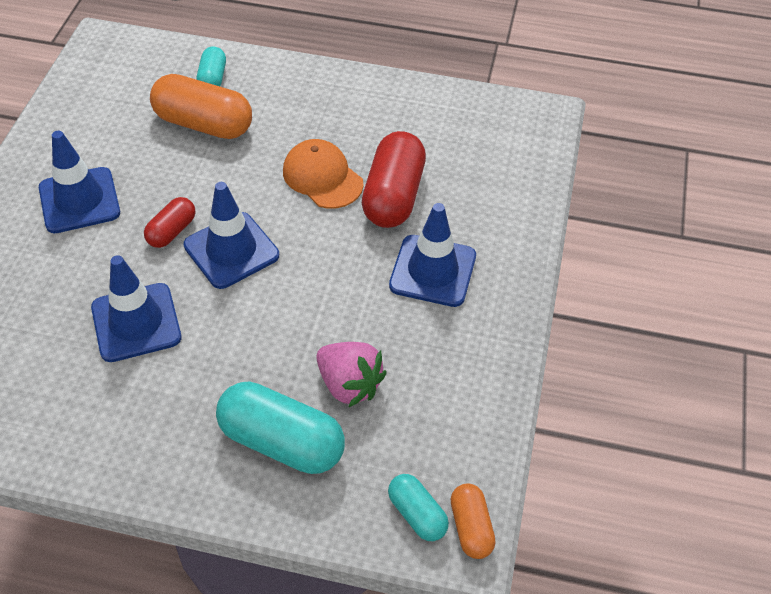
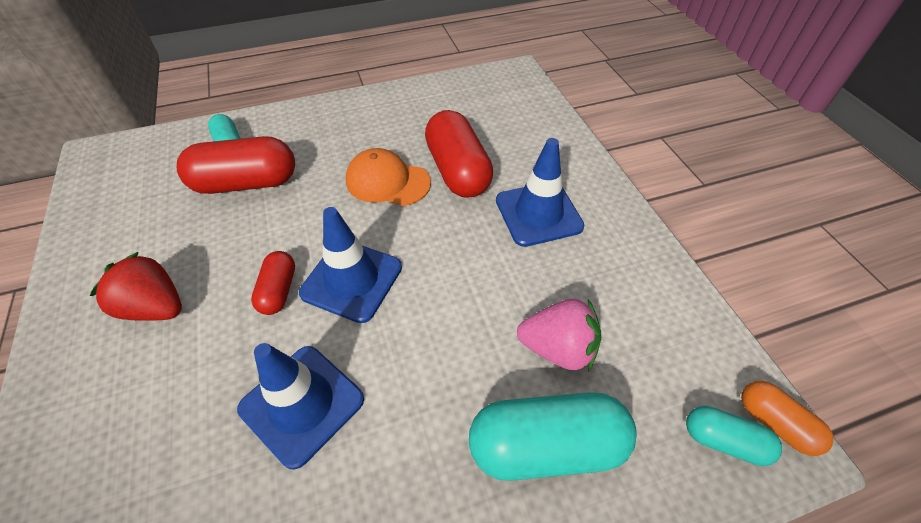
camera: 30 degrees left, 0 degrees up
(79, 200) = (155, 307): blue traffic cone -> red strawberry
(203, 124) = (246, 183): orange capsule -> red capsule

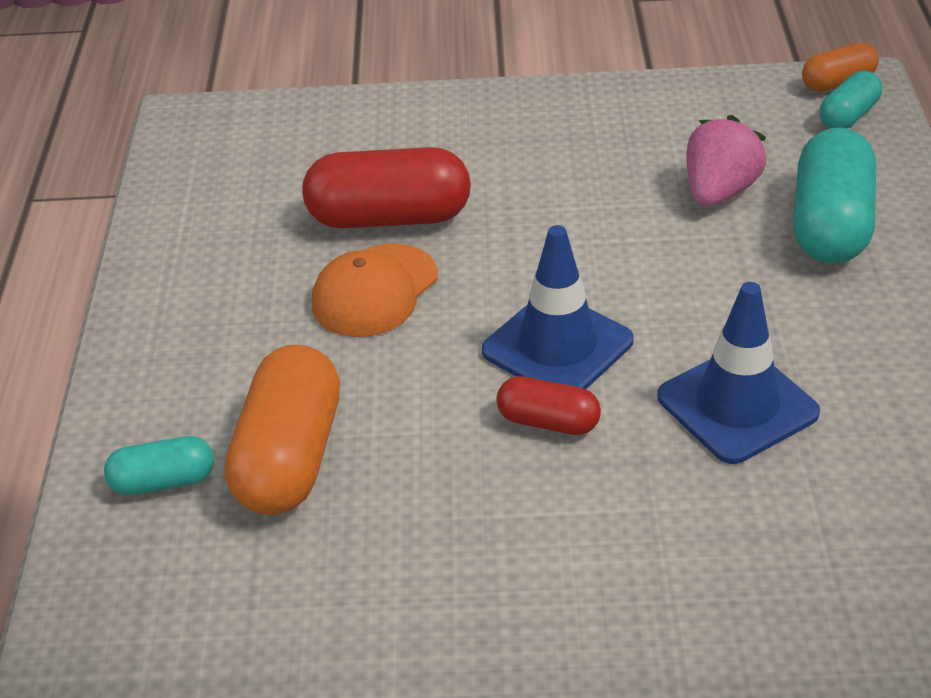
camera: 70 degrees left, 10 degrees down
(155, 307) = (529, 563): red strawberry -> none
(246, 183) = (290, 457): red capsule -> orange capsule
(538, 213) = (510, 162): blue traffic cone -> none

